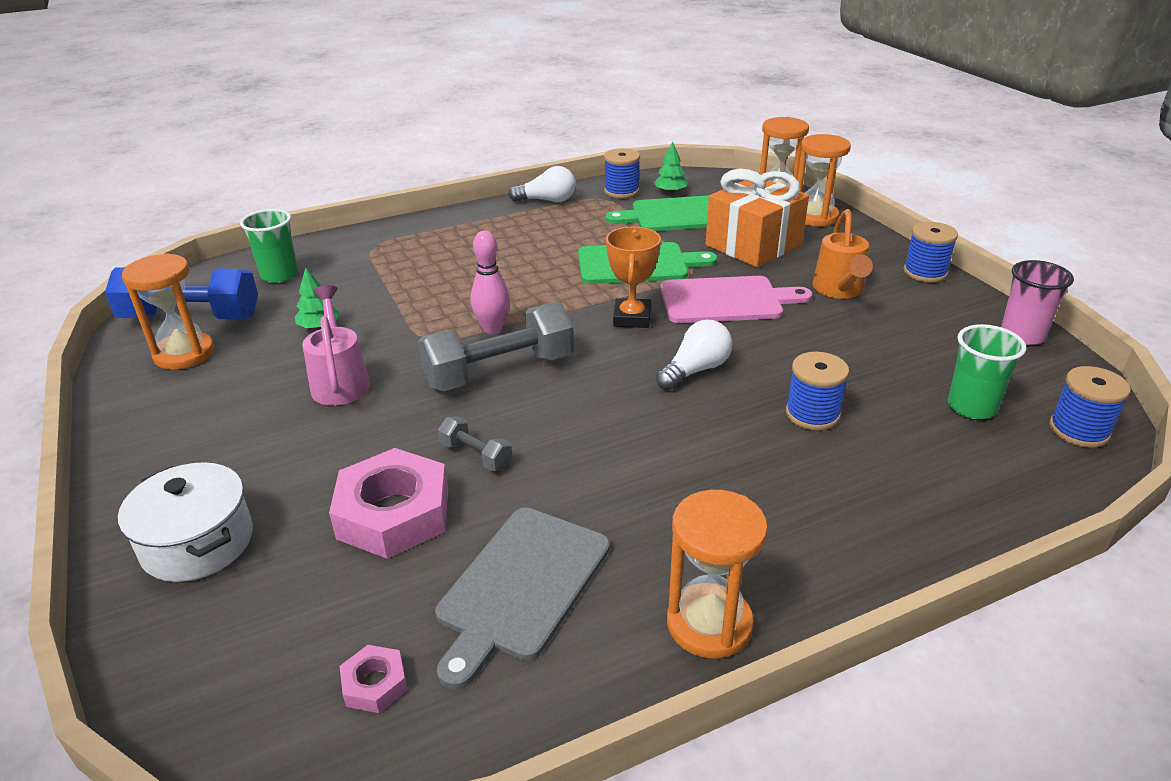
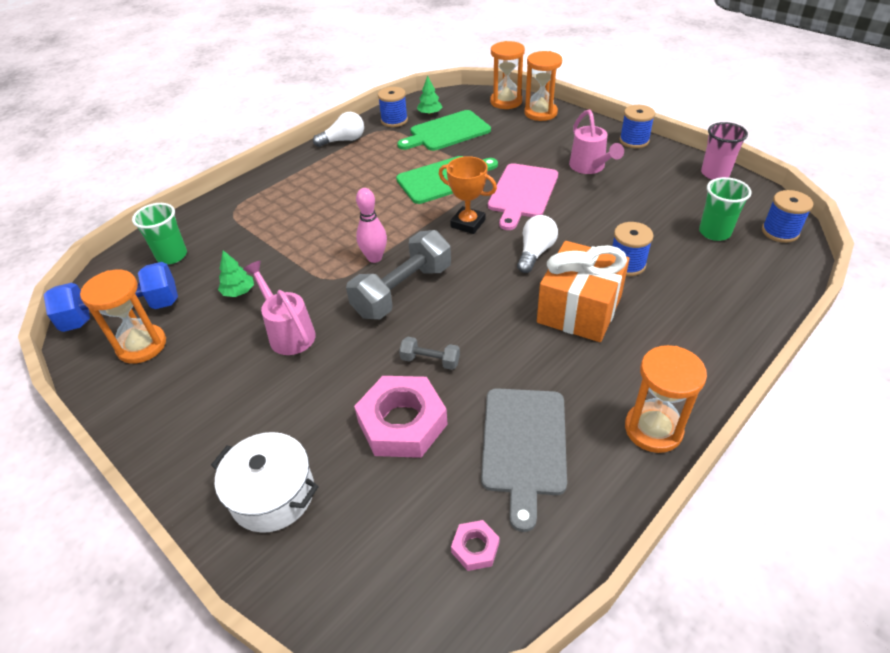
camera: 20 degrees left, 10 degrees up
(632, 318) = (468, 223): orange trophy -> orange trophy turned 45 degrees counterclockwise
(726, 300) = (522, 193): pink cutting board -> pink cutting board turned 135 degrees clockwise
(753, 245) = (513, 145): orange gift -> orange gift (579, 309)
(839, 291) = (590, 168): orange watering can -> pink watering can

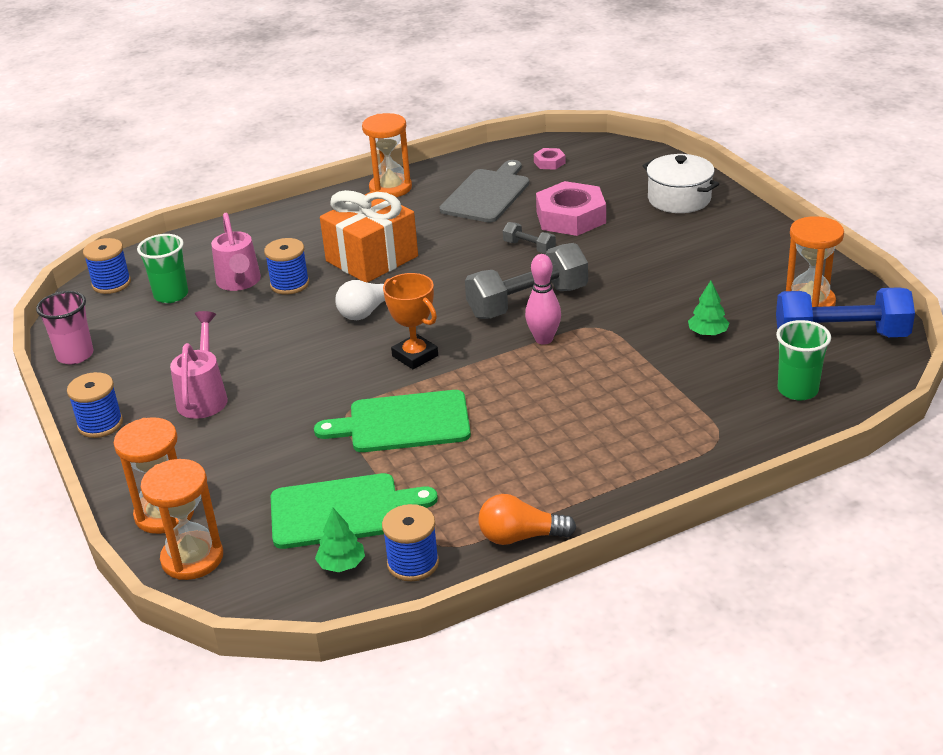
camera: 160 degrees left, 10 degrees down
(288, 332) = (655, 288): pink watering can -> pink watering can (239, 283)
(343, 140) = (520, 537): white light bulb -> orange light bulb
(522, 193) = (320, 380): pink cutting board -> none

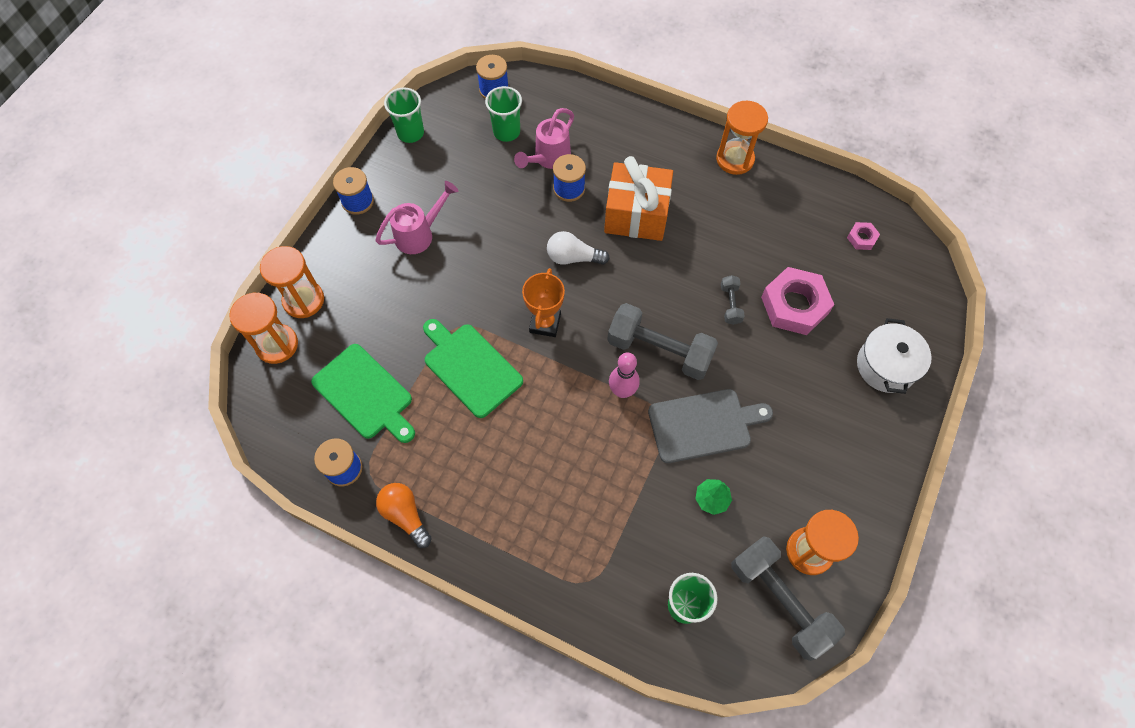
camera: 50 degrees right, 30 degrees up
(75, 355) = (410, 133): pink cup -> green cup
(341, 564) = (319, 429): green tree -> none
(487, 194) = (779, 227): grey cutting board -> grey cutting board (703, 425)
(841, 336) = (780, 601): blue dumbbell -> grey dumbbell

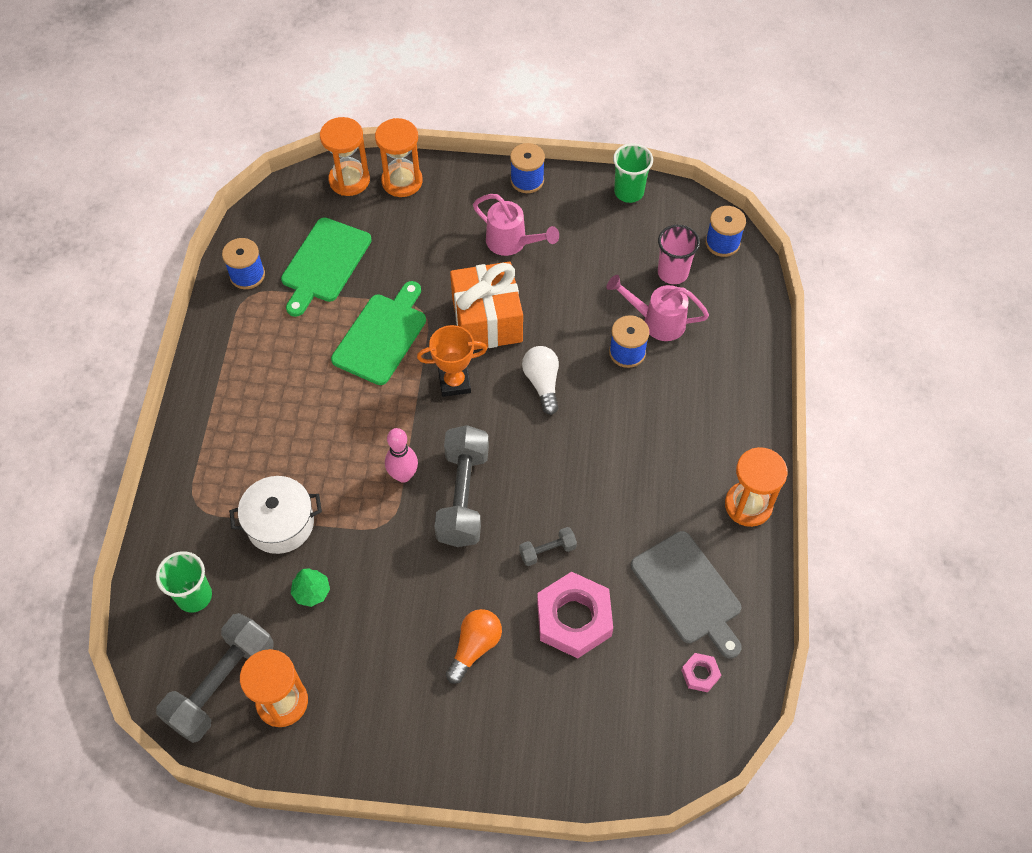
camera: 70 degrees right, 5 degrees down
(405, 515) = (217, 337): orange light bulb -> orange light bulb (474, 647)
(506, 132) = (673, 273): green cup -> pink cup
(636, 214) = (623, 426): orange gift -> orange gift (487, 320)
(703, 425) = (391, 562): grey cutting board -> grey cutting board (688, 591)
(886, 366) = (533, 738): white pot -> white pot (280, 523)

